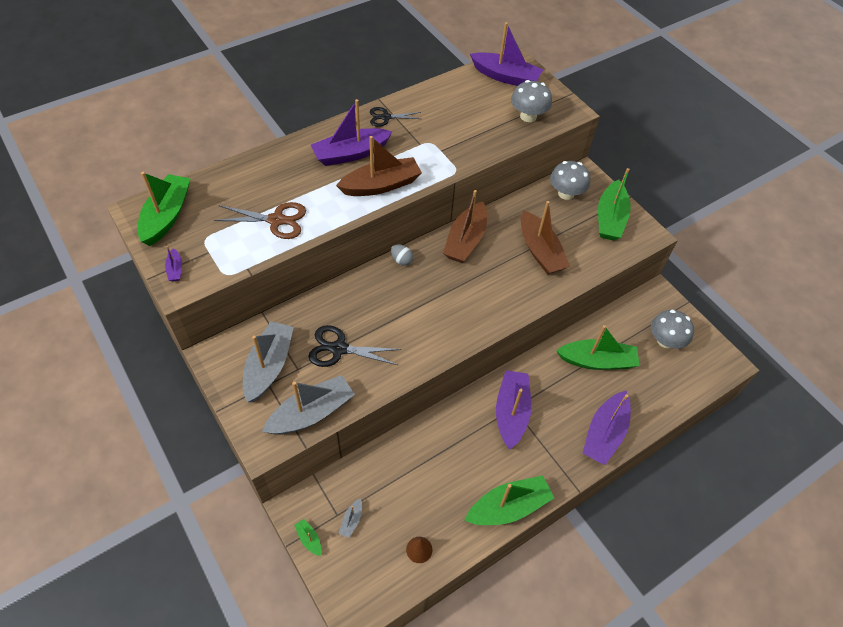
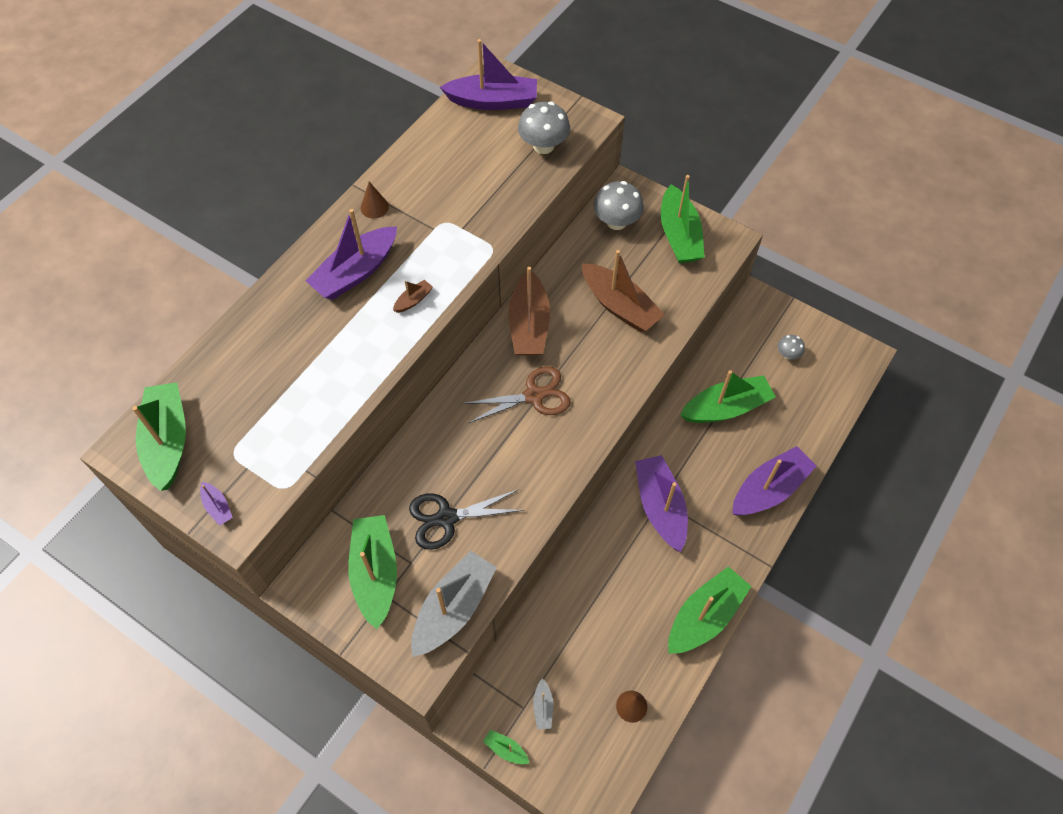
camera: 20 degrees left, 5 degrees up
(269, 366) = (375, 573): grey boat -> green boat
(276, 220) = (309, 394): brown scissors -> brown scissors (534, 395)
(381, 185) = (413, 300): brown boat -> brown boat, size x0.43
(386, 117) = (374, 207): black scissors -> brown cone
(401, 260) = (466, 379): grey egg -> none
(604, 433) = (769, 489): purple boat -> purple boat turned 135 degrees counterclockwise
(665, 341) = (788, 354): grey mushroom -> grey mushroom, size x0.54

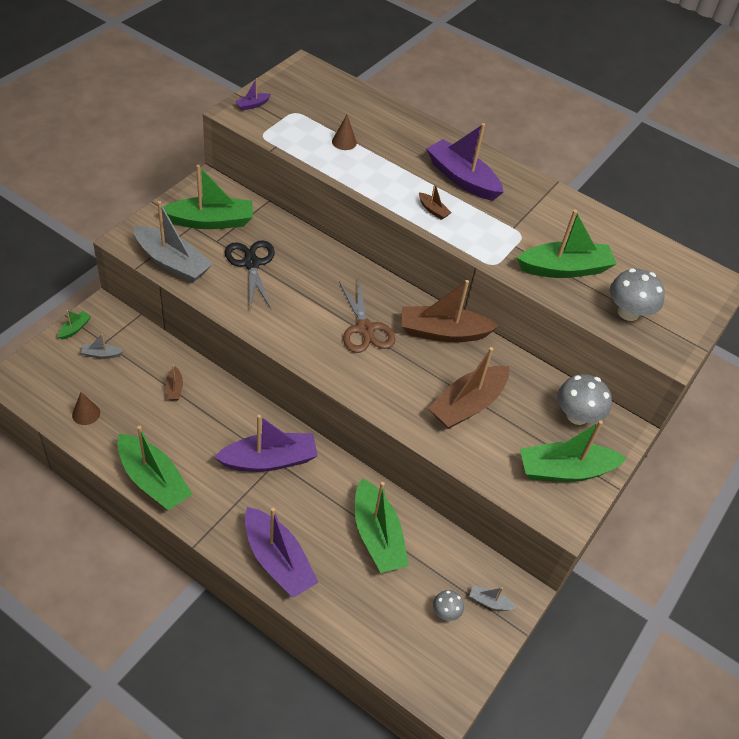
camera: 85 degrees right, 10 degrees down
(168, 441) = (309, 84): green boat -> green boat (564, 269)
(374, 207) = (534, 192): brown cone -> brown cone (344, 142)
(493, 101) = (681, 280): purple boat -> none
(582, 614) = (174, 388): none -> brown boat
(771, 322) = (489, 602): none -> grey boat

